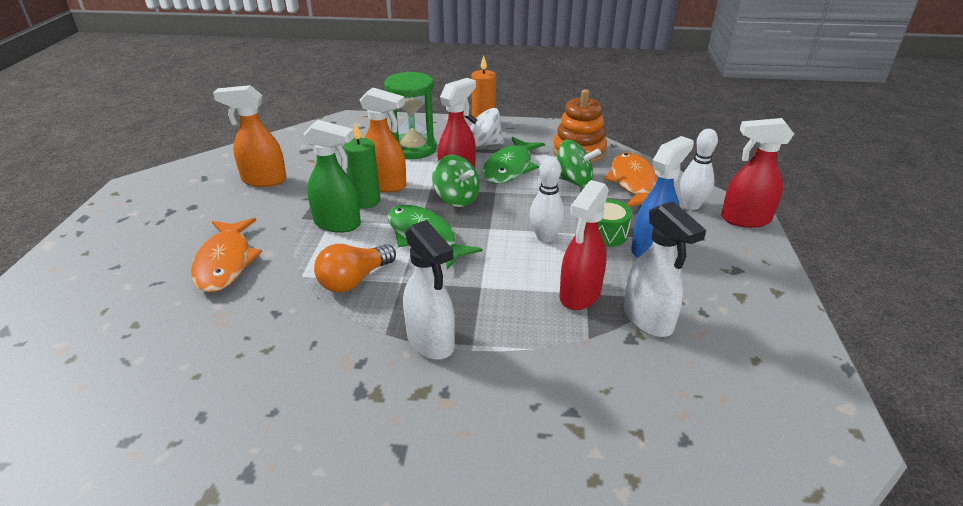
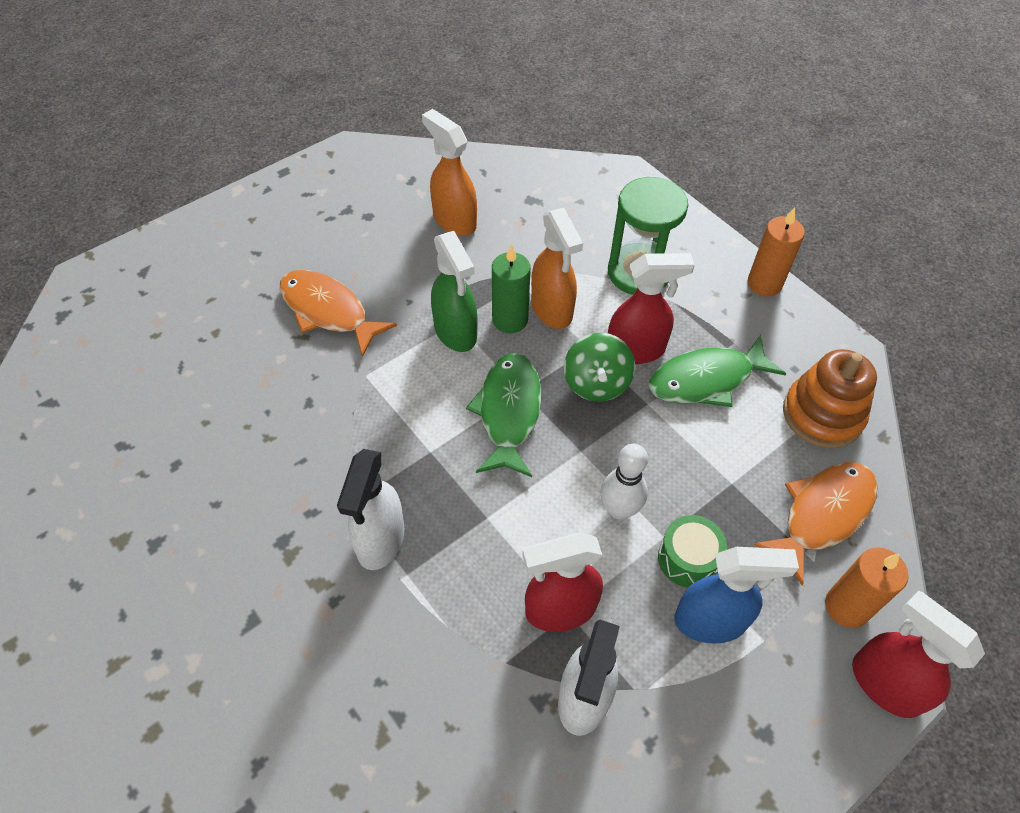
camera: 45 degrees right, 20 degrees up
(225, 263) = (328, 311): orange fish -> orange fish turned 90 degrees clockwise
(354, 280) = (398, 416): orange light bulb -> none
(483, 144) = (722, 319): white spinning top -> none
(573, 181) = (754, 456): green spinning top -> none
(691, 205) = (846, 607): white bowling pin -> orange candle

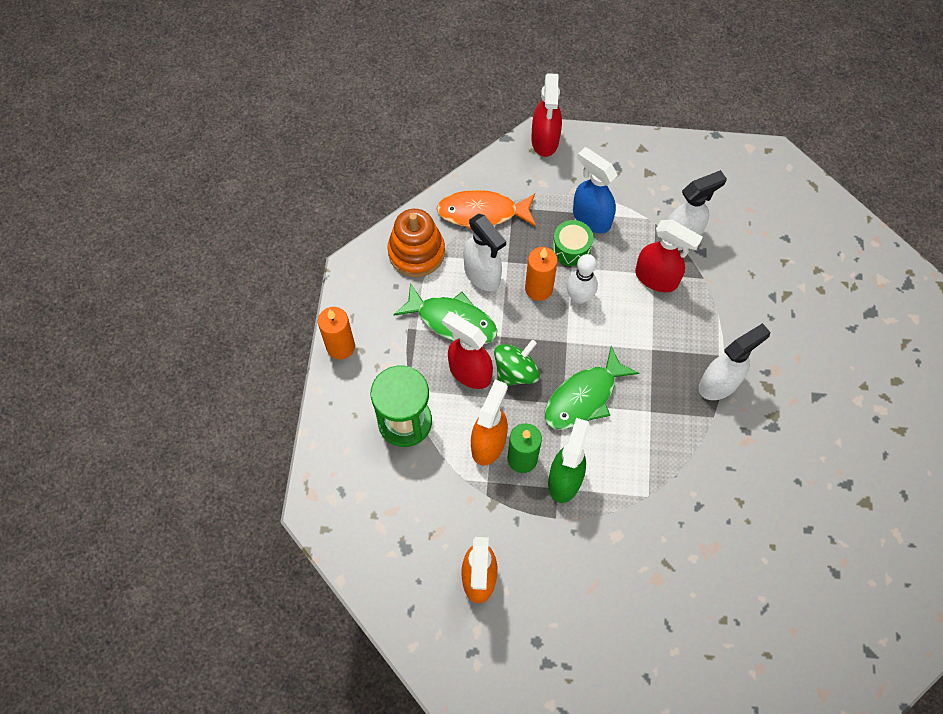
camera: 135 degrees left, 10 degrees up
(328, 311) = (634, 571): orange fish -> none
(737, 447) = (482, 275): none -> white spray bottle
(846, 607) = (523, 174): orange candle -> orange candle (538, 289)

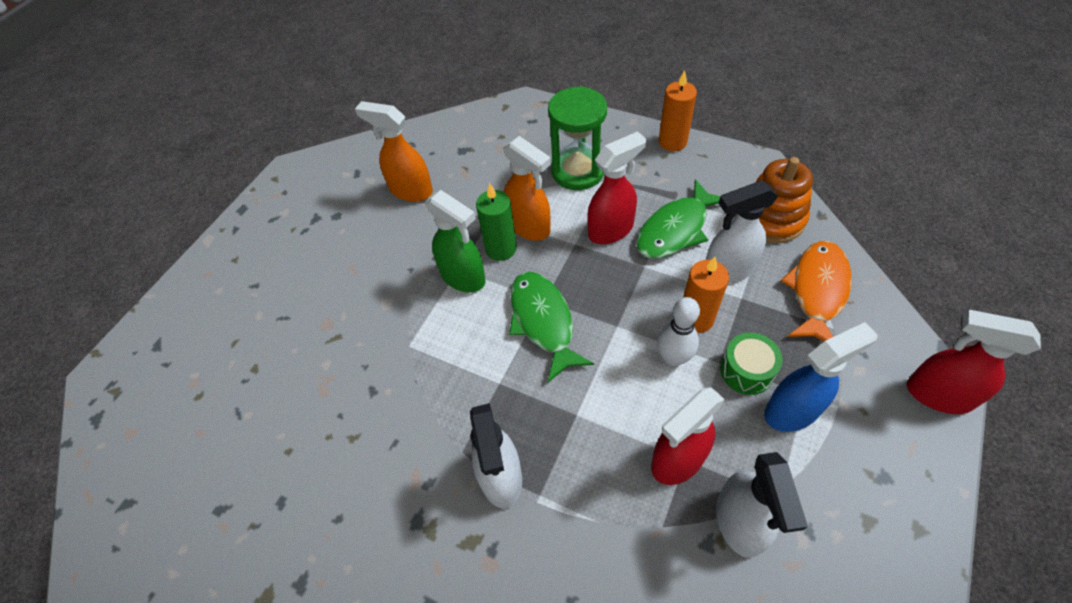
camera: 115 degrees right, 10 degrees down
(515, 372) = (597, 268): green spinning top -> none

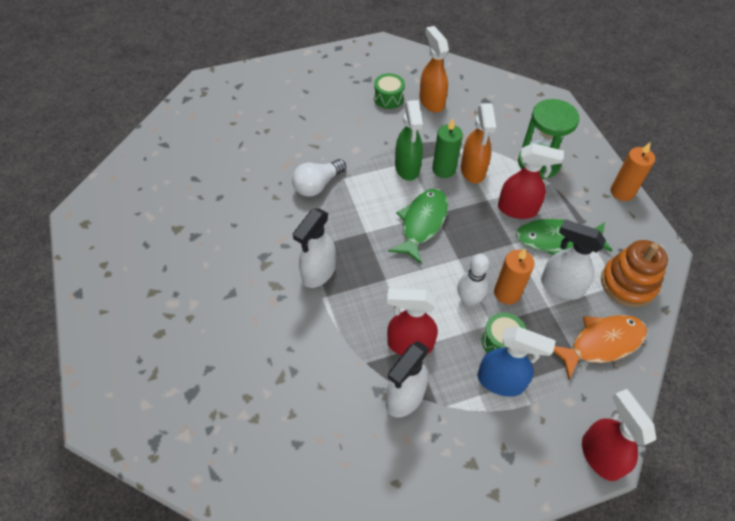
camera: 40 degrees right, 0 degrees up
(361, 221) = (388, 98): none -> green drum
(388, 379) = (317, 185): none -> white light bulb

